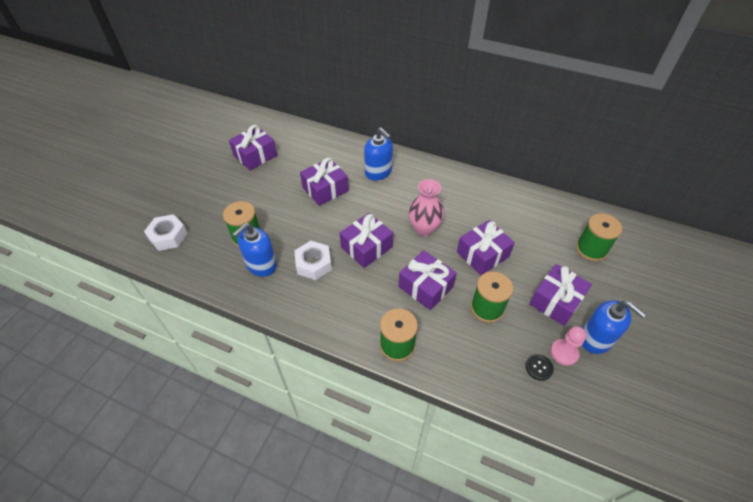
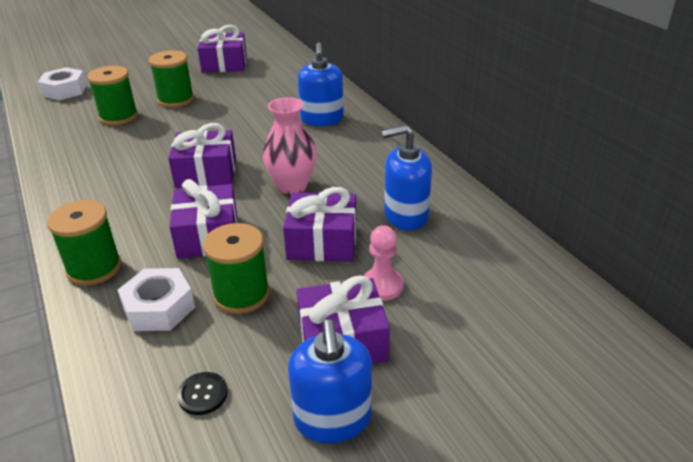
camera: 40 degrees right, 15 degrees down
(261, 265) = (95, 141): blue soap dispenser -> blue soap dispenser (405, 216)
(313, 264) = (136, 162): white nut -> white nut (159, 308)
(325, 189) = (245, 111): purple gift -> none
(564, 353) = (261, 402): pink pawn -> pink pawn (382, 286)
(591, 249) = (490, 316): green spool -> green spool (176, 99)

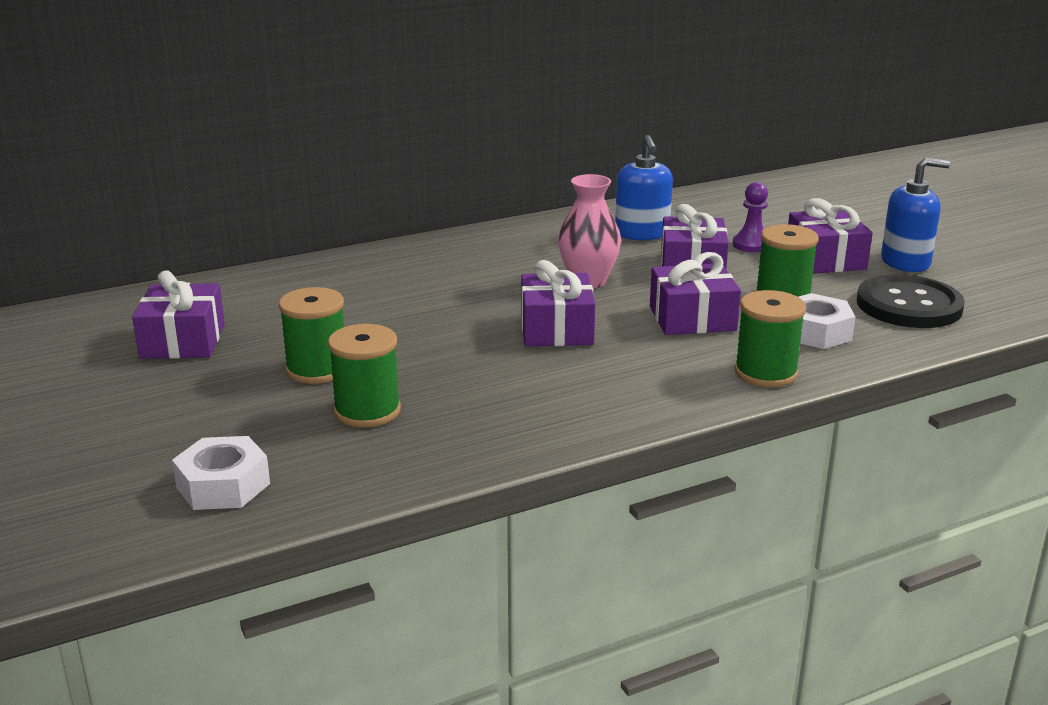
camera: 90 degrees left, 10 degrees down
(203, 394) = (909, 305): black button -> black button, size x2.47
(322, 119) = (422, 268): blue soap dispenser -> none
(382, 286) = (751, 245): pink pawn -> purple pawn

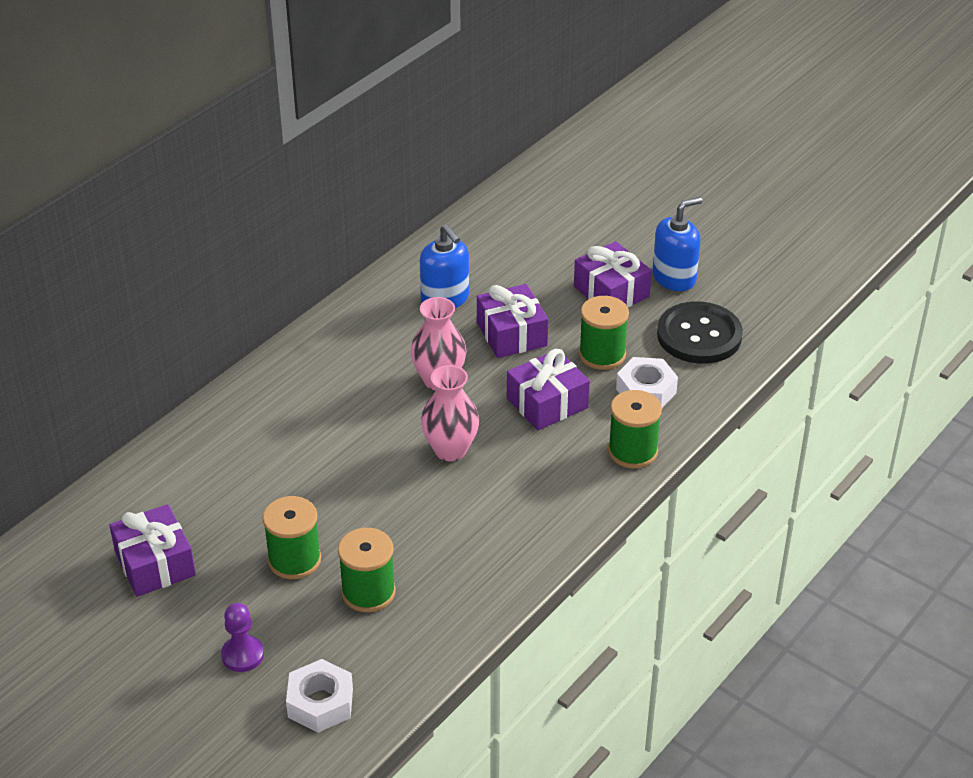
camera: 25 degrees left, 15 degrees up
(556, 329) = (450, 450): purple gift -> pink vase
(751, 245) = (543, 289): purple pawn -> purple pawn (242, 655)

